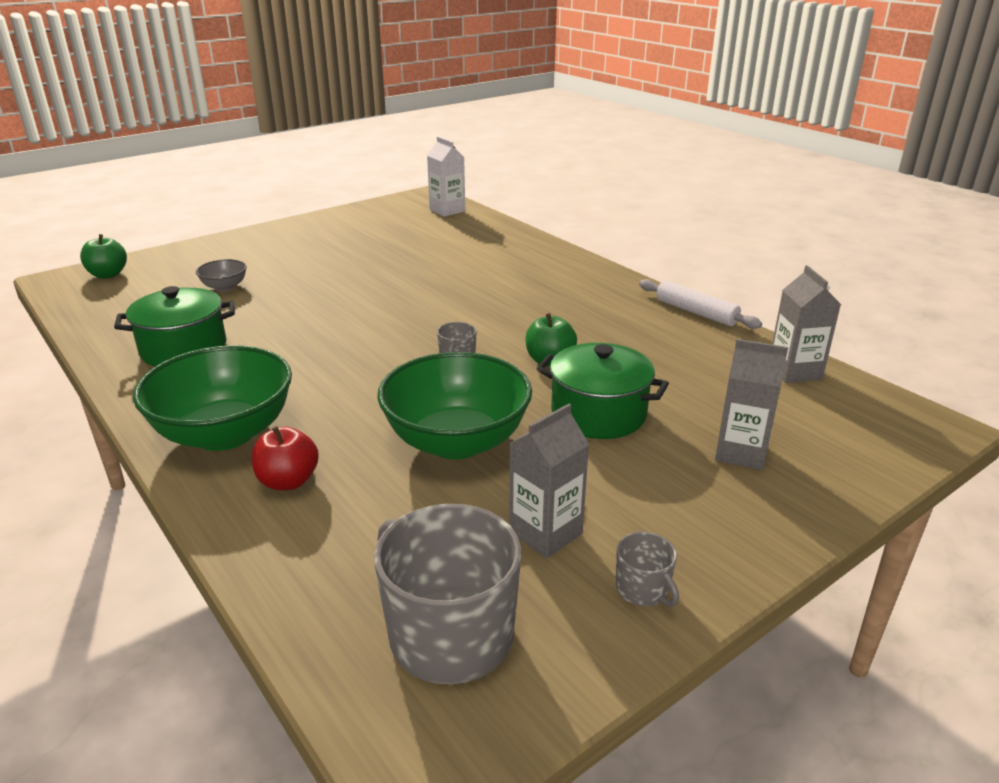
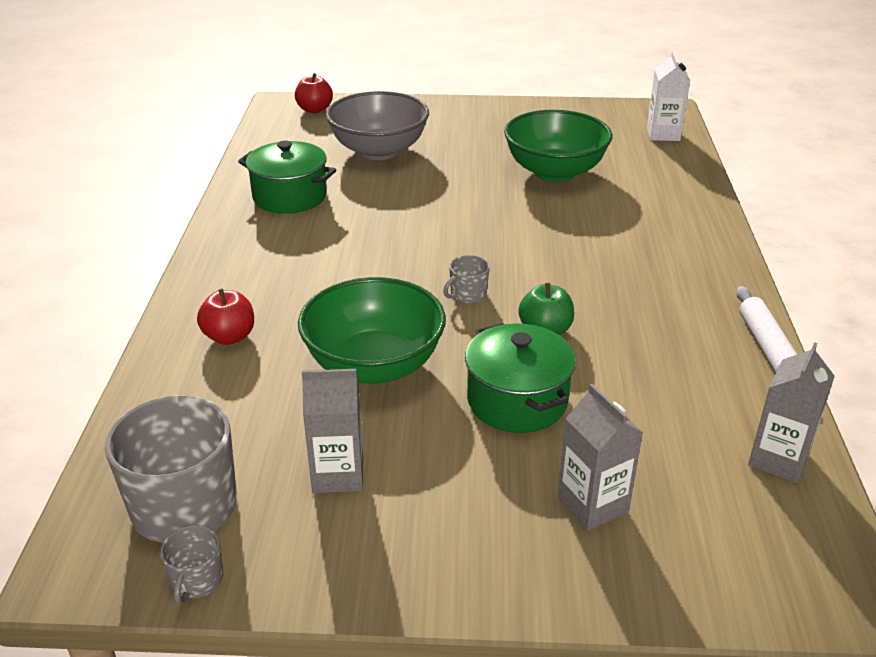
camera: 40 degrees right, 5 degrees up
(108, 275) = (314, 109): green apple -> red apple
(224, 287) = (379, 151): grey bowl -> grey bowl, size x2.20
(225, 433) = (236, 279): green bowl -> green bowl (554, 172)
(643, 589) = (344, 560): grey mug -> grey mug (197, 580)

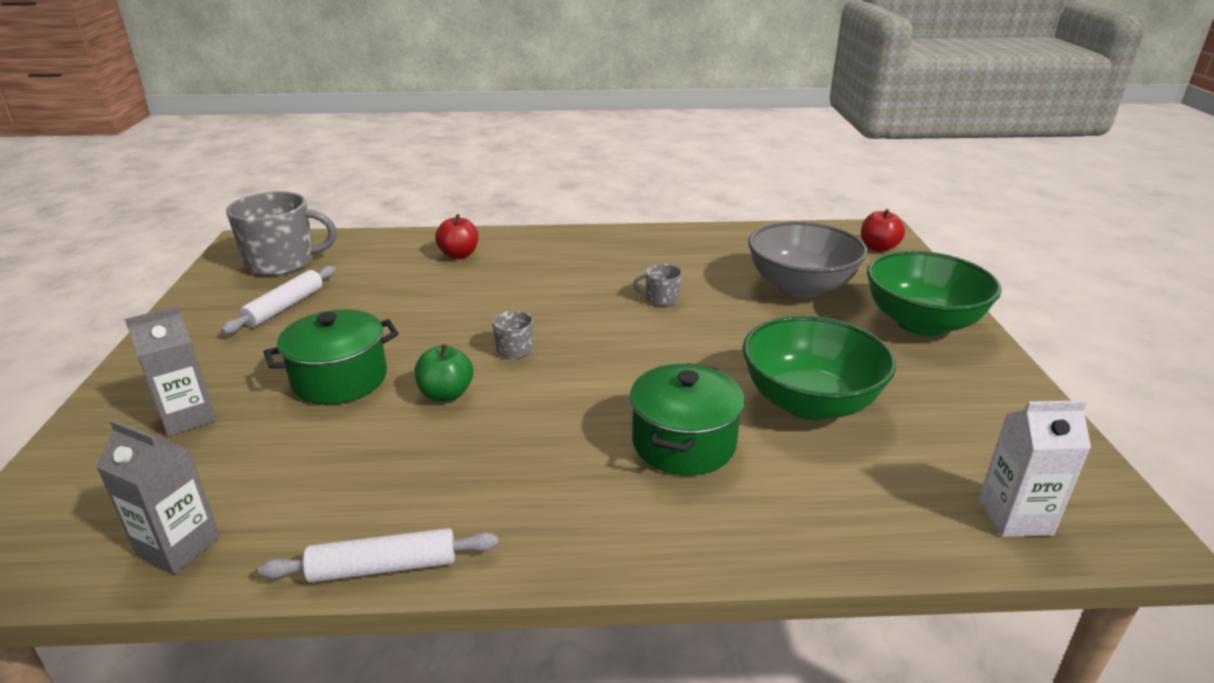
camera: 85 degrees right, 5 degrees down
(197, 580) = (214, 274): grey mug -> grey mug (661, 299)
(290, 197) = (681, 254): green pot -> green pot (684, 443)
(338, 474) = (284, 307): grey carton -> white rolling pin
(374, 365) = (409, 311): green bowl -> green bowl (921, 323)

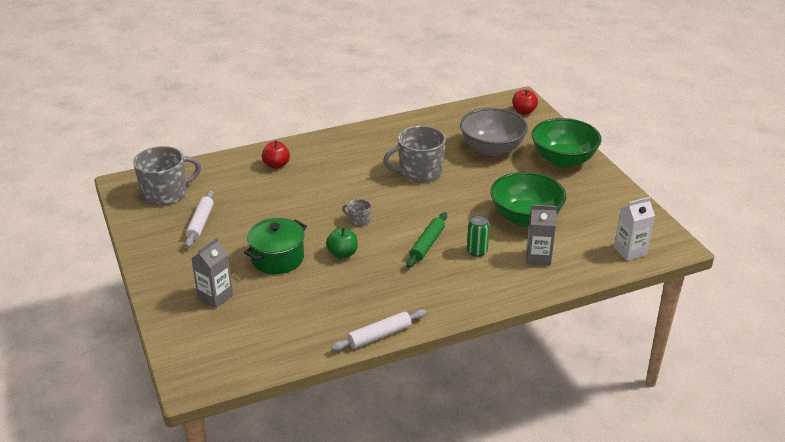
camera: 20 degrees left, 5 degrees up
(179, 546) = (278, 351): grey carton -> grey carton (538, 257)
(600, 410) = (427, 244): none -> green rolling pin
(661, 299) = (419, 172): grey mug -> grey mug, size x2.20
(684, 443) = (477, 251): green pot -> green can

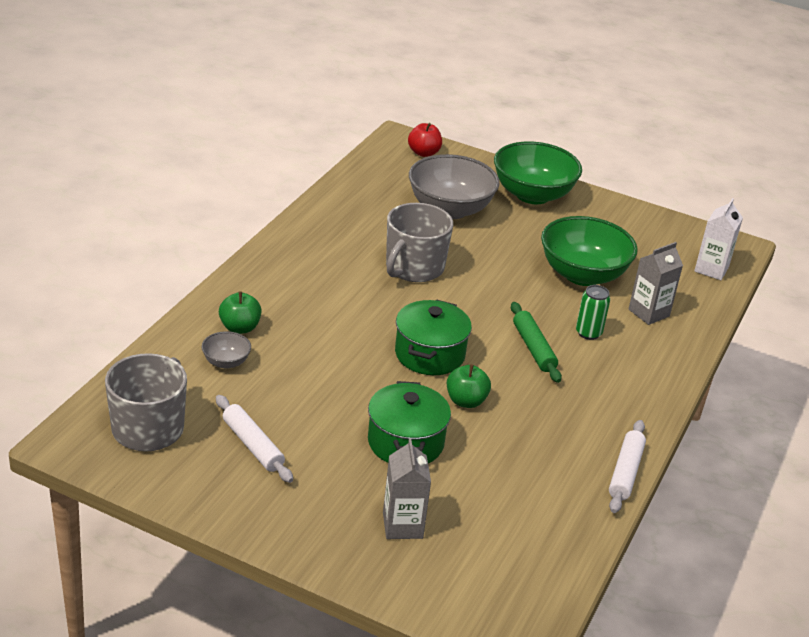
camera: 45 degrees left, 0 degrees up
(245, 179) = (226, 362): none -> grey bowl
(276, 165) = (240, 328): red apple -> green apple
(359, 221) = (429, 354): grey mug -> green pot

